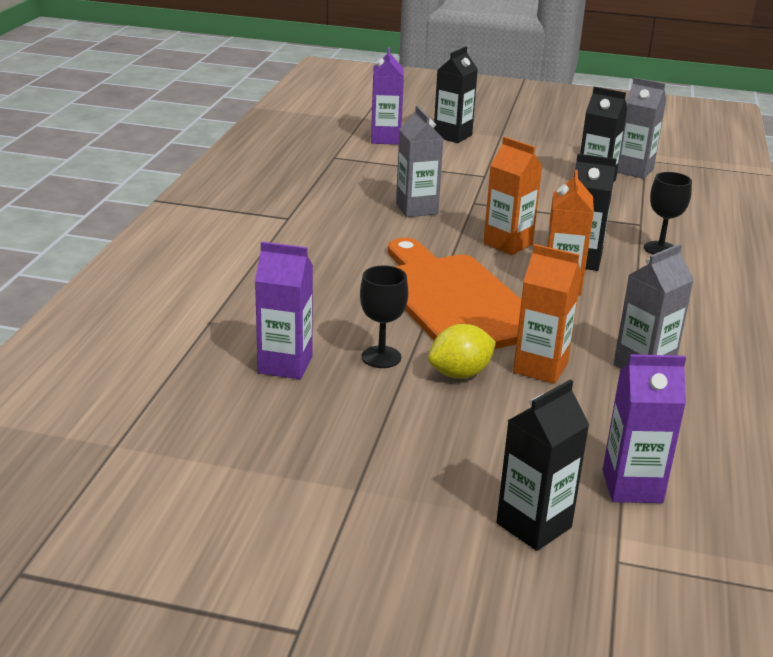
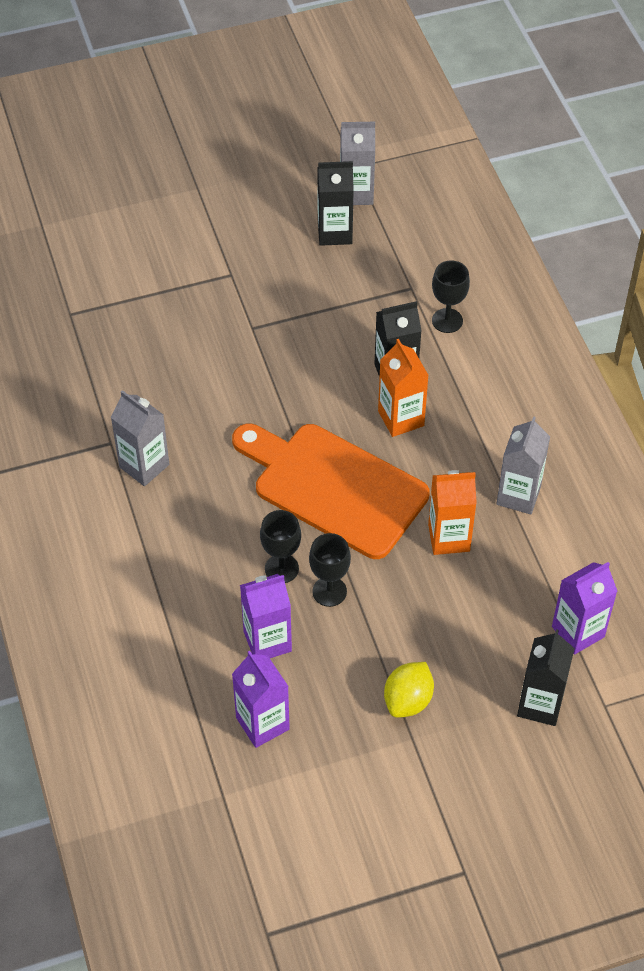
camera: 30 degrees left, 25 degrees up
(351, 328) = (281, 568): none -> black goblet
(385, 139) = (93, 252): purple carton -> purple carton (262, 723)
(416, 209) = (211, 366): grey carton -> grey carton (144, 466)
(452, 136) = (152, 212): black carton -> none
(460, 374) = (398, 578): yellow lemon -> yellow lemon (408, 700)
(508, 244) = (323, 380): orange carton -> none

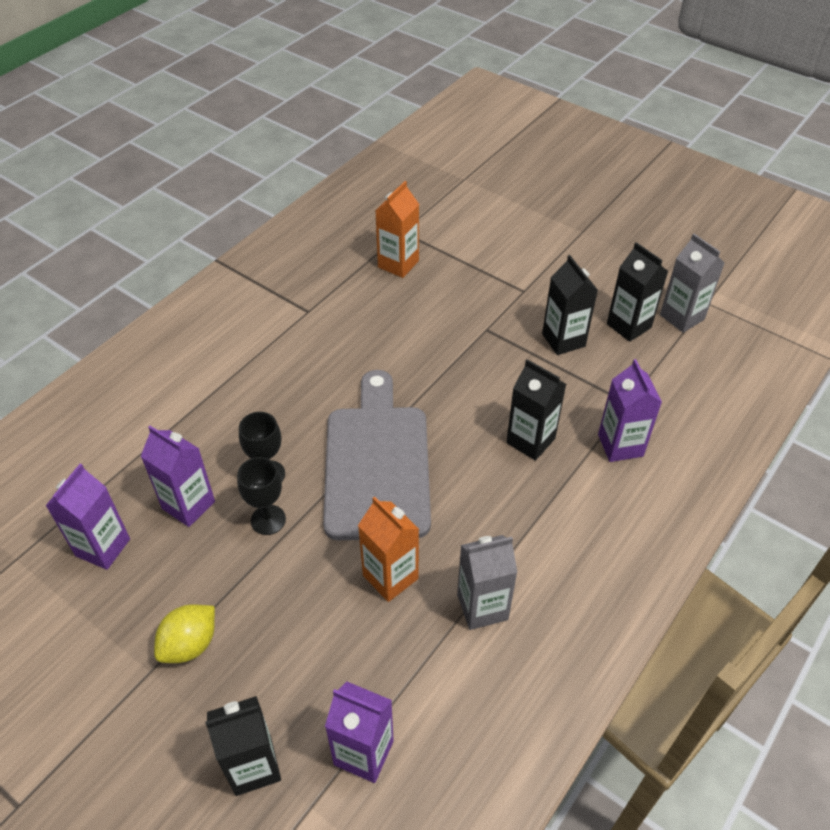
camera: 55 degrees right, 5 degrees down
(144, 466) = (302, 340): grey carton -> none
(311, 285) = (563, 340): none -> black carton
(334, 487) = (377, 464): orange cutting board -> grey cutting board
(401, 418) = (487, 470): orange carton -> orange carton (398, 264)
(408, 700) = (190, 644): yellow lemon -> yellow lemon turned 45 degrees counterclockwise
(447, 320) = (620, 445): black goblet -> purple carton

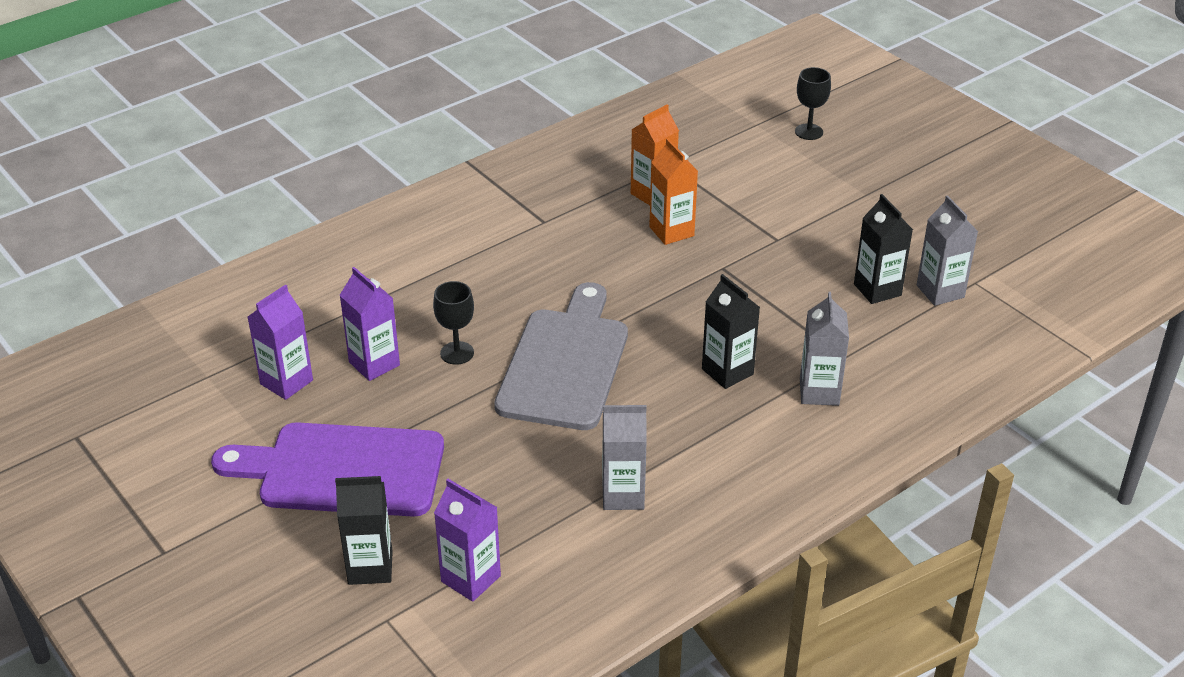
camera: 15 degrees right, 10 degrees down
(190, 644) = (342, 470): yellow lemon -> purple cutting board
(268, 520) = (444, 389): black goblet -> black goblet (809, 132)
(390, 577) = (544, 455): orange carton -> orange carton (671, 231)
(563, 340) = (800, 291): black carton -> none
(620, 445) = (819, 392): purple carton -> grey carton

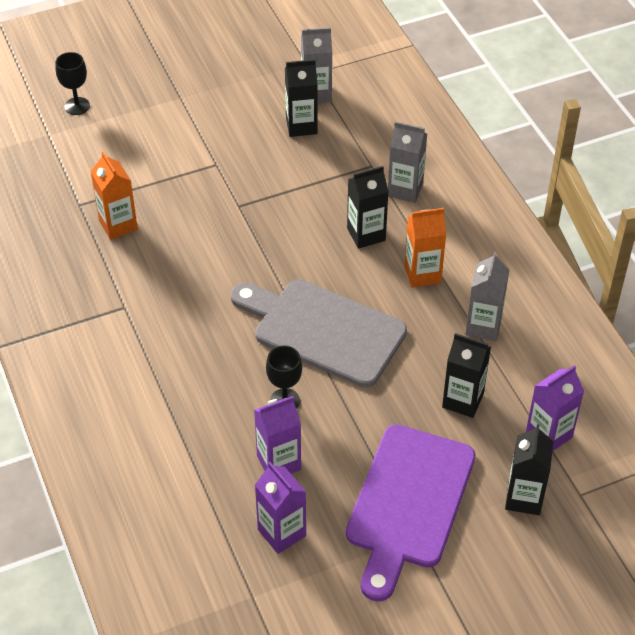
camera: 75 degrees left, 10 degrees up
(500, 493) = (463, 400): none -> black carton
(671, 231) = (177, 225): orange carton -> orange carton (422, 274)

